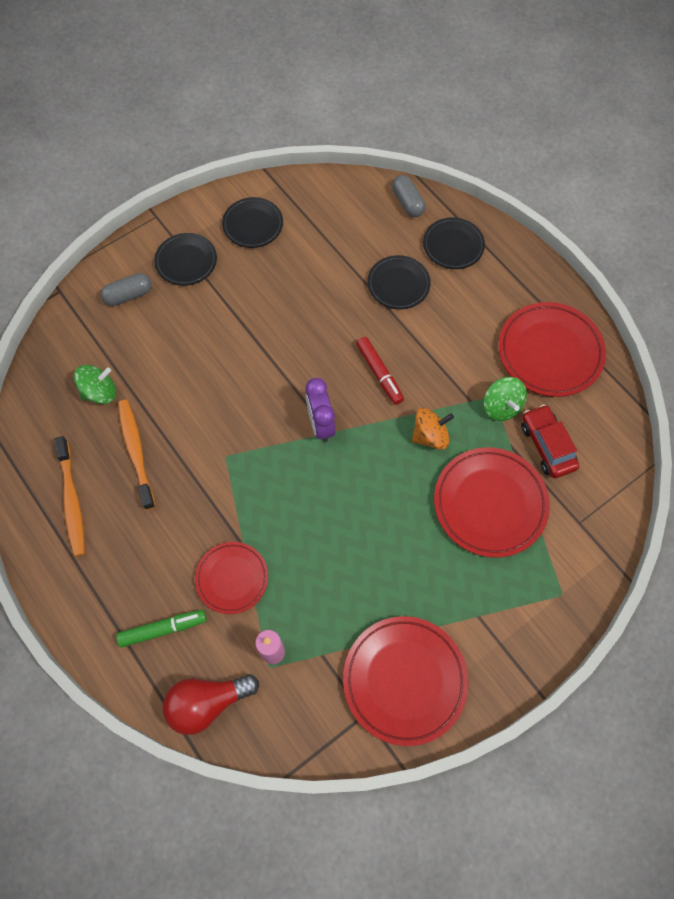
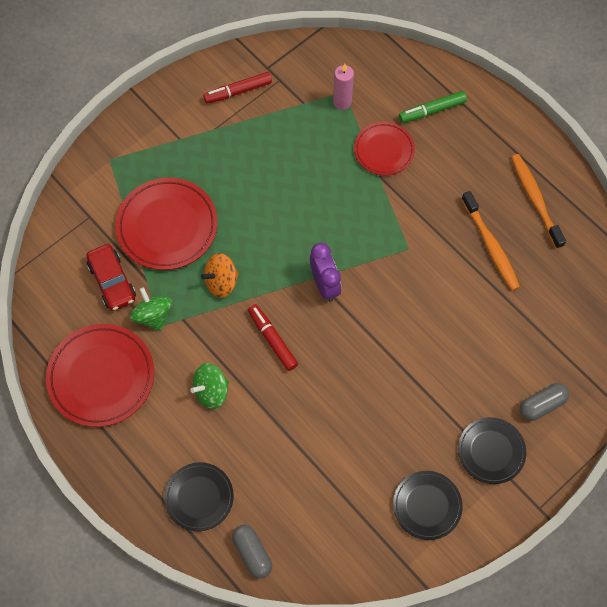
camera: 175 degrees right, 0 degrees up
(100, 392) = (540, 298): green spinning top -> green spinning top (211, 391)
(207, 703) = (387, 66): red light bulb -> none
(398, 284) = (258, 442): black plate -> none
(404, 680) = (238, 91): red plate -> red marker

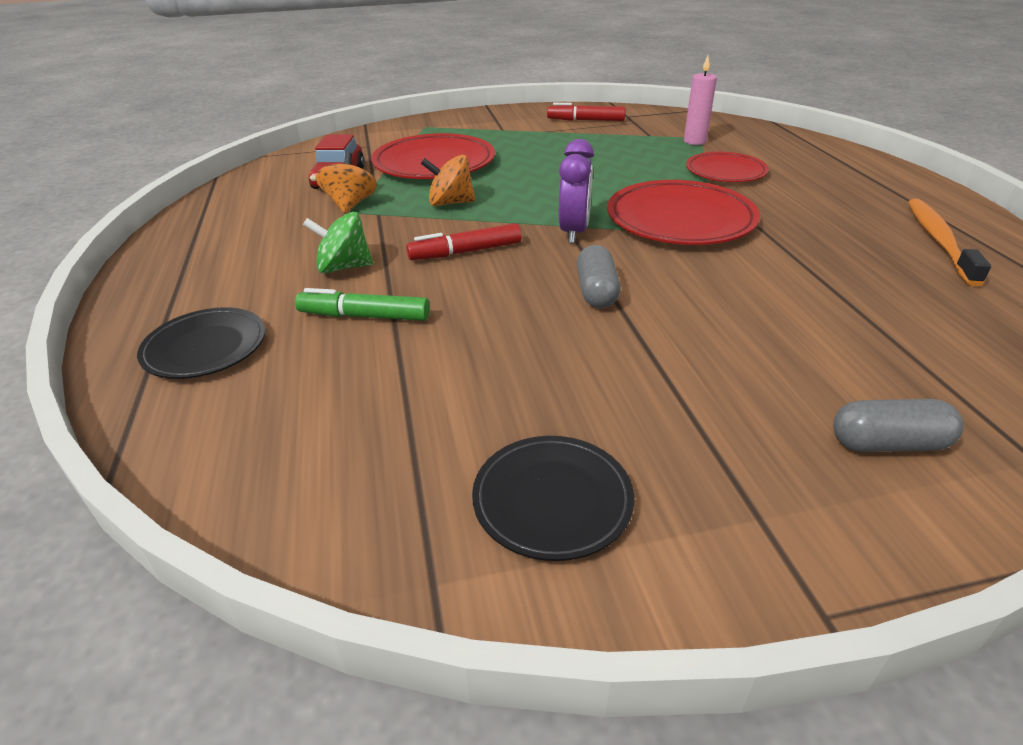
camera: 30 degrees right, 30 degrees down
(101, 377) = (242, 225): red plate -> red plate (680, 220)
(153, 316) = (350, 204): green spinning top -> orange spinning top
(252, 553) = (192, 436): grey capsule -> grey capsule (596, 291)
(272, 339) = (465, 252): red marker -> red marker turned 105 degrees counterclockwise
(432, 110) = (805, 162): green marker -> green marker (364, 316)
(490, 246) = (846, 259): orange toothbrush -> none
(491, 451) = (742, 471): black plate -> none

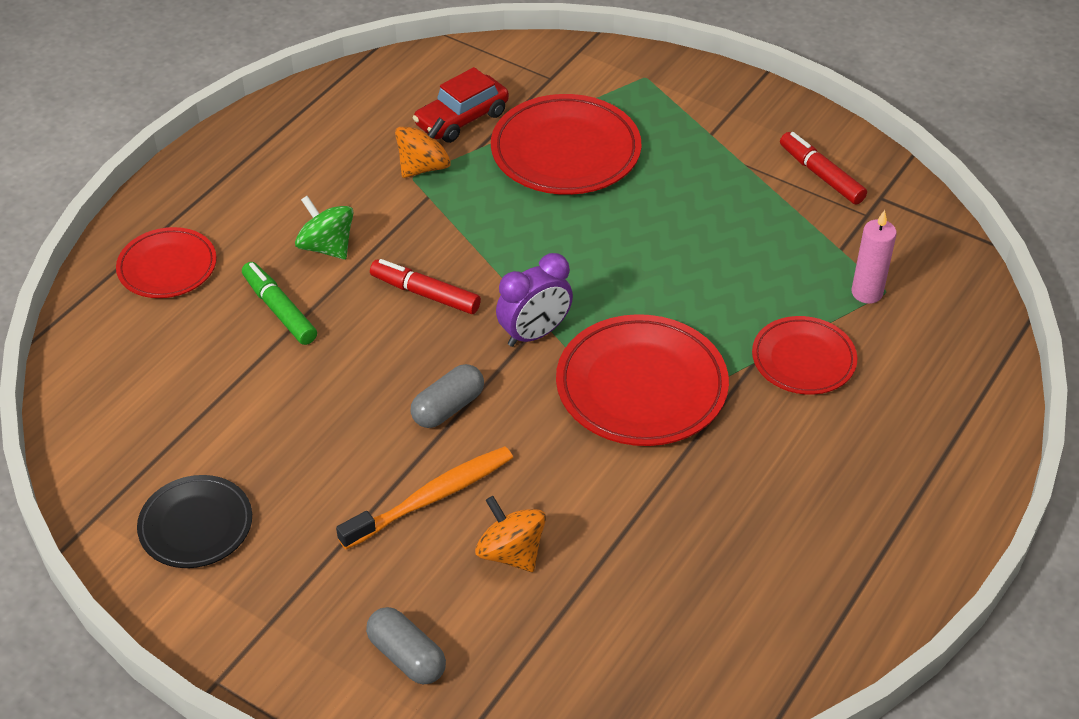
camera: 45 degrees right, 10 degrees up
(205, 348) = (167, 267): black plate -> red plate
(450, 203) = (498, 222): orange spinning top -> orange spinning top (511, 552)
(938, 241) = (806, 583): orange toothbrush -> orange toothbrush (431, 498)

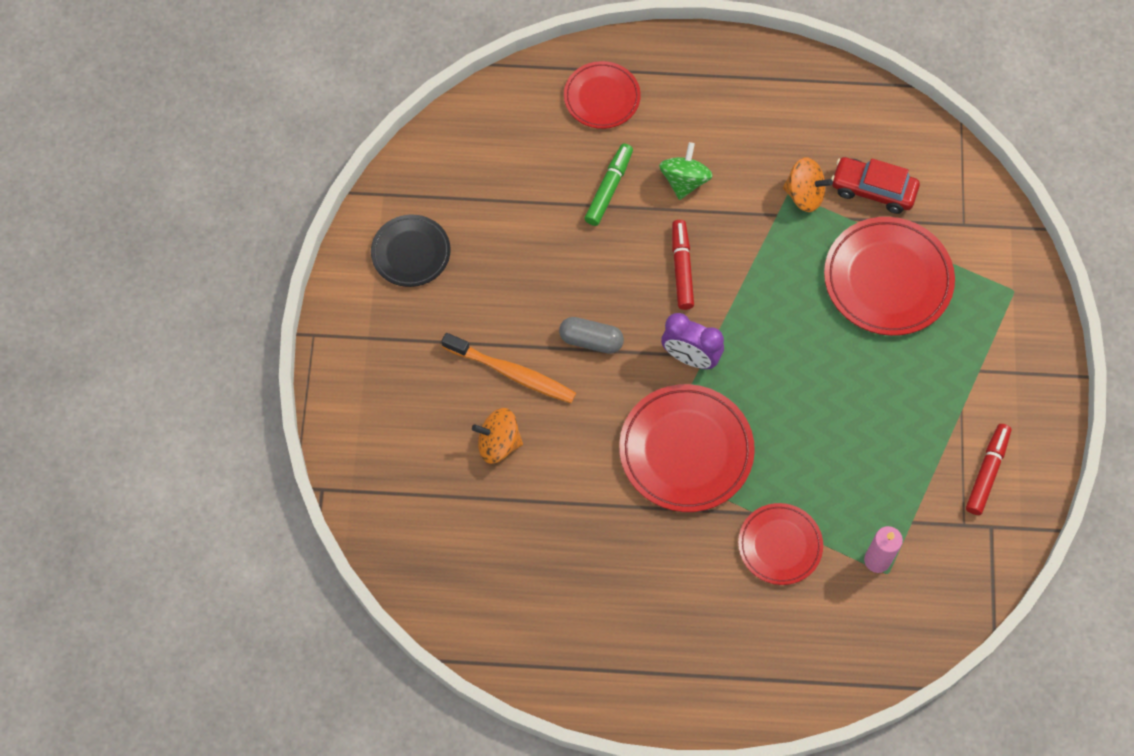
camera: 60 degrees right, 20 degrees up
(406, 656) = (389, 426): grey capsule -> none
(511, 552) = (498, 443): orange spinning top -> orange spinning top turned 105 degrees counterclockwise

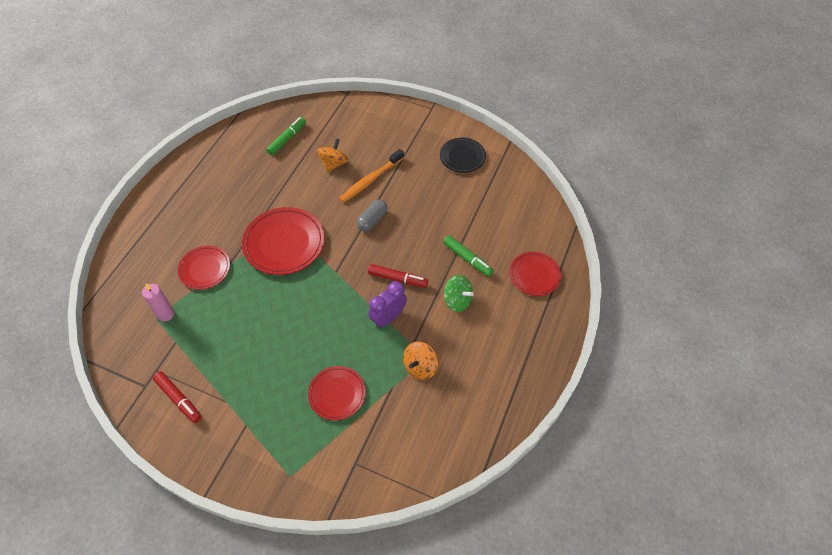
camera: 110 degrees right, 10 degrees down
(471, 544) = (287, 139): none -> green marker
(690, 357) = (338, 264): purple clock -> purple clock (388, 317)
(873, 190) = (406, 412): red car -> none
(887, 279) = (337, 394): red plate -> red plate, size x0.62

